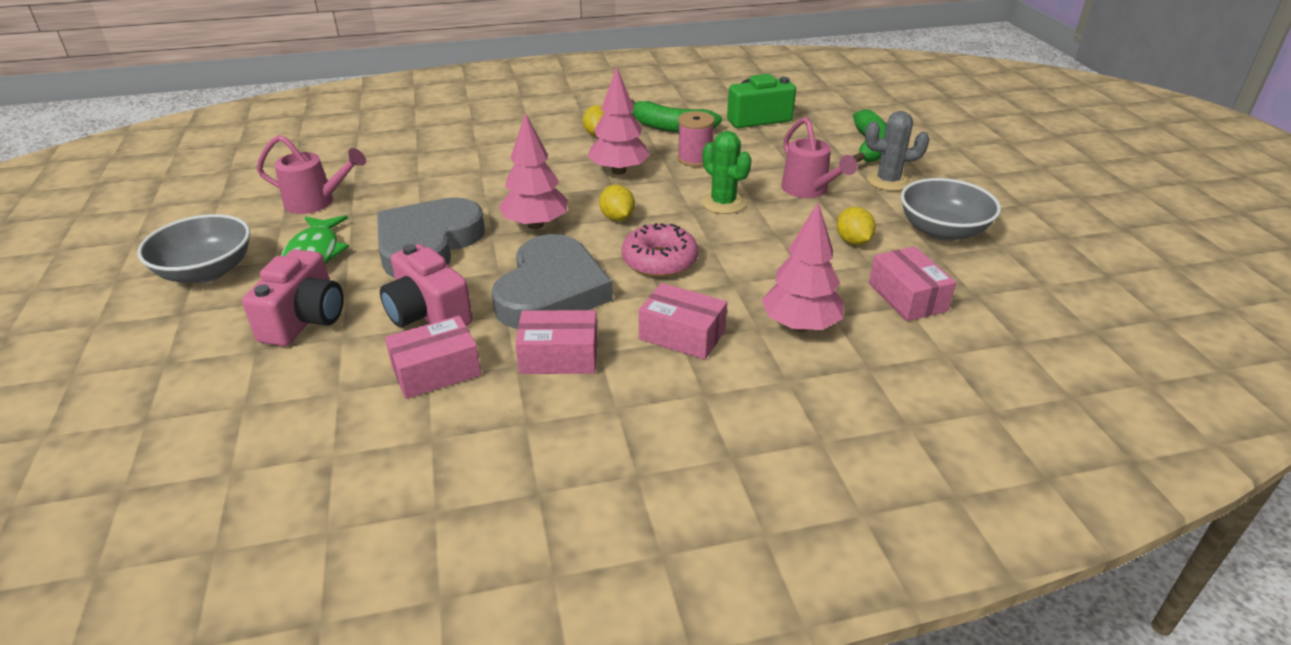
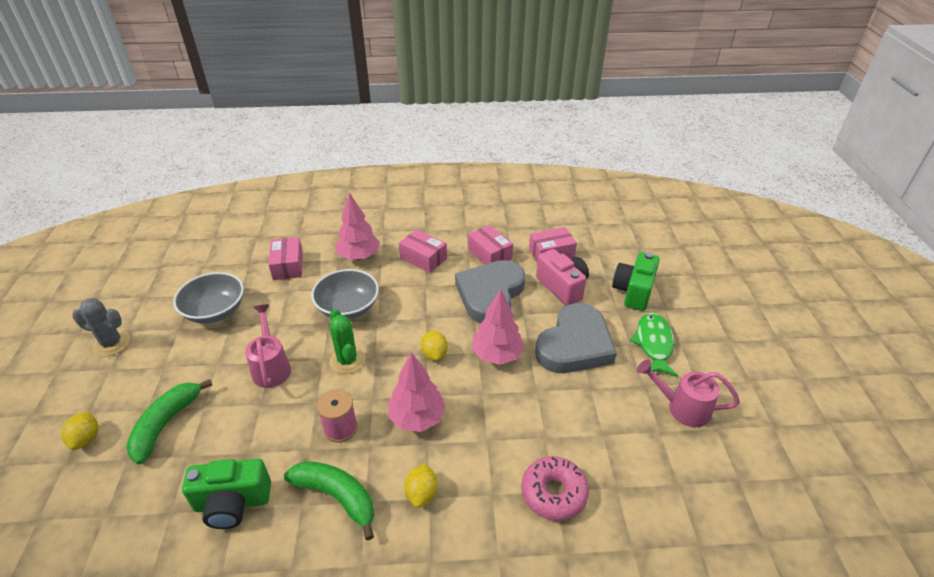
camera: 170 degrees left, 5 degrees up
(206, 271) = (721, 337): grey bowl -> grey bowl (348, 308)
(304, 320) = (633, 291): pink camera -> green camera
(559, 356) = (489, 254): pink box -> pink box turned 45 degrees clockwise
(659, 261) = (417, 309): pink donut -> pink donut (553, 493)
(853, 241) = (282, 310): yellow lemon -> yellow lemon (86, 439)
(888, 181) = (199, 370): grey cactus -> grey cactus (112, 343)

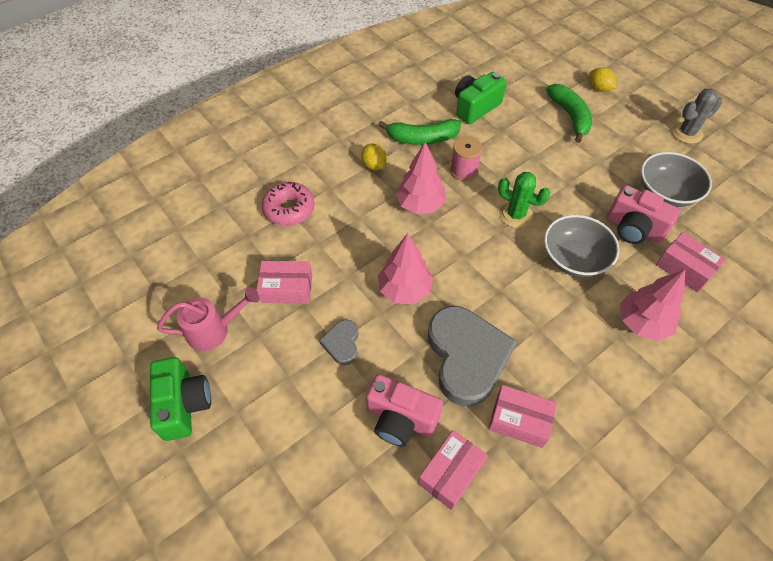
camera: 145 degrees right, 15 degrees up
(271, 367) = (561, 180): pink watering can -> none
(278, 303) = (633, 228): none -> pink camera
(423, 258) = (580, 364): pink box -> pink box (287, 288)
(434, 354) = (456, 259): yellow lemon -> none
(575, 344) = (342, 343): grey heart -> grey heart, size x0.46
(633, 291) = (316, 466): green camera -> green camera (184, 405)
(653, 344) = (264, 393): green fish -> none

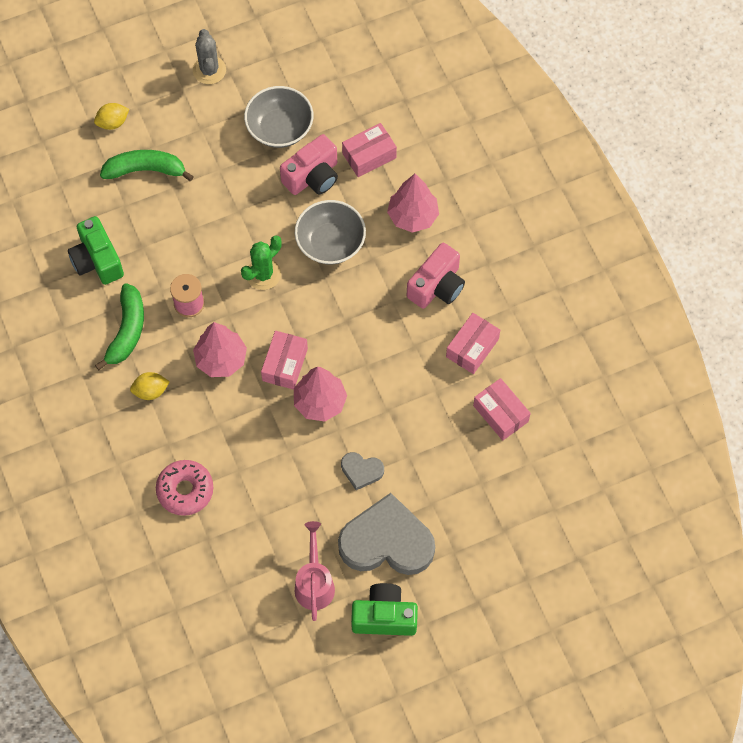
camera: 75 degrees left, 10 degrees up
(287, 288) = (286, 509): pink box -> pink box (285, 364)
(400, 419) = (446, 439): pink camera -> pink camera (437, 286)
(467, 357) = (404, 369): grey heart -> grey heart (387, 541)

